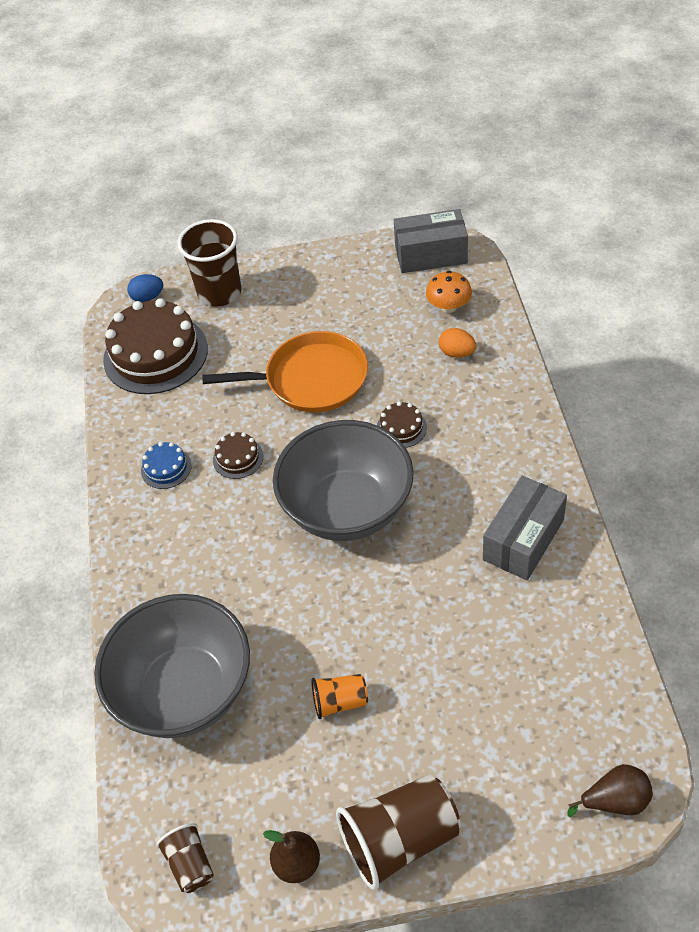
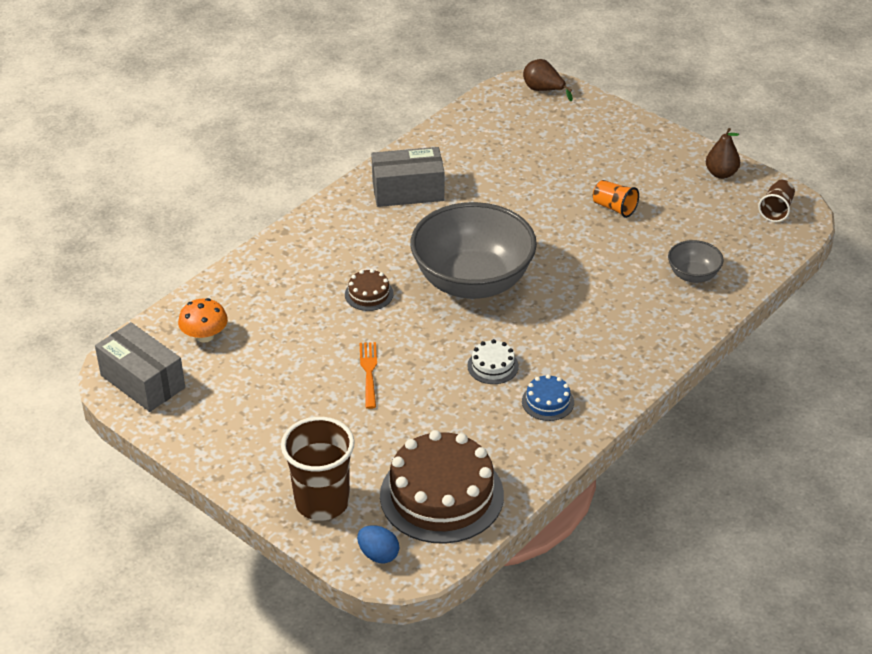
camera: 135 degrees left, 10 degrees down
(184, 691) = (693, 275): grey bowl -> grey bowl, size x0.44
(238, 458) = (493, 366): brown cake -> white cake
(311, 379) = (369, 372): orange pan -> orange fork
(400, 840) = (660, 147): brown cup -> none
(457, 353) = (258, 304): orange egg -> none

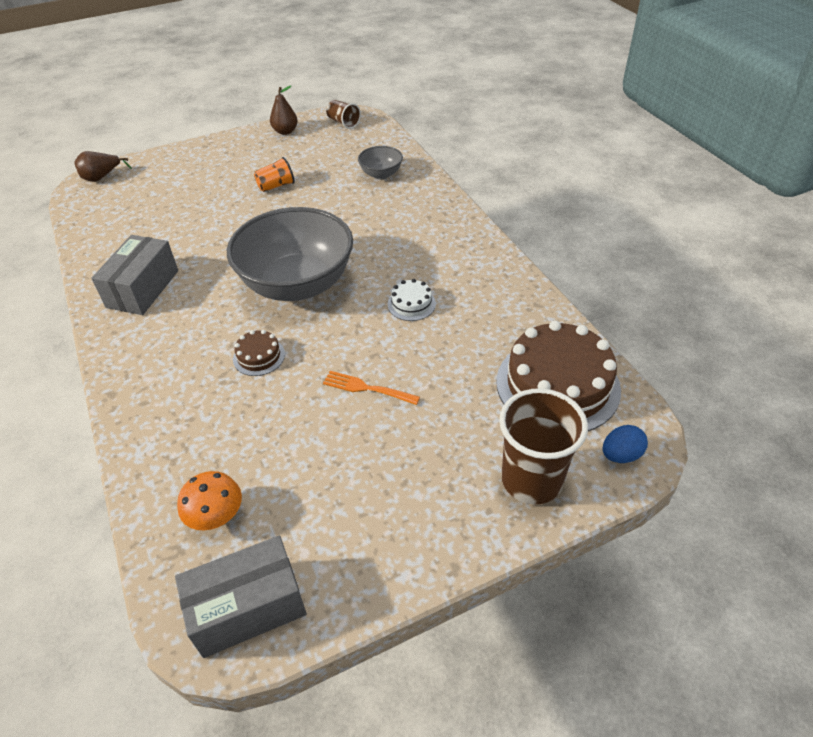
camera: 65 degrees left, 5 degrees up
(547, 402) = (473, 285): blue cake -> none

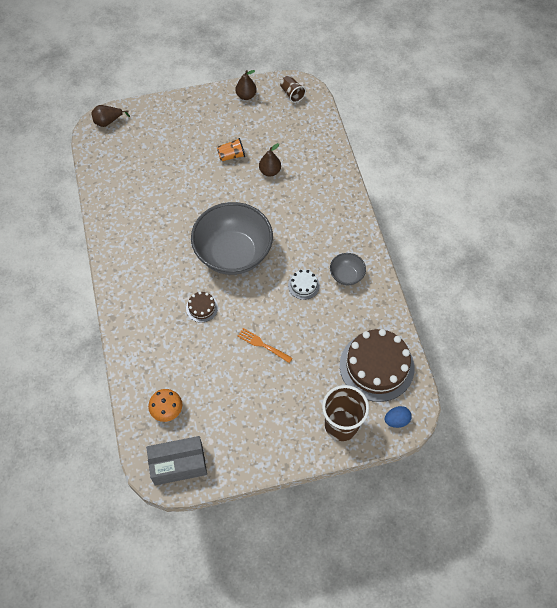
camera: 10 degrees right, 15 degrees up
(143, 289) = (134, 237): grey box -> none
(331, 193) = (270, 171): none -> brown pear
(381, 174) = (309, 158): grey bowl -> grey bowl (346, 275)

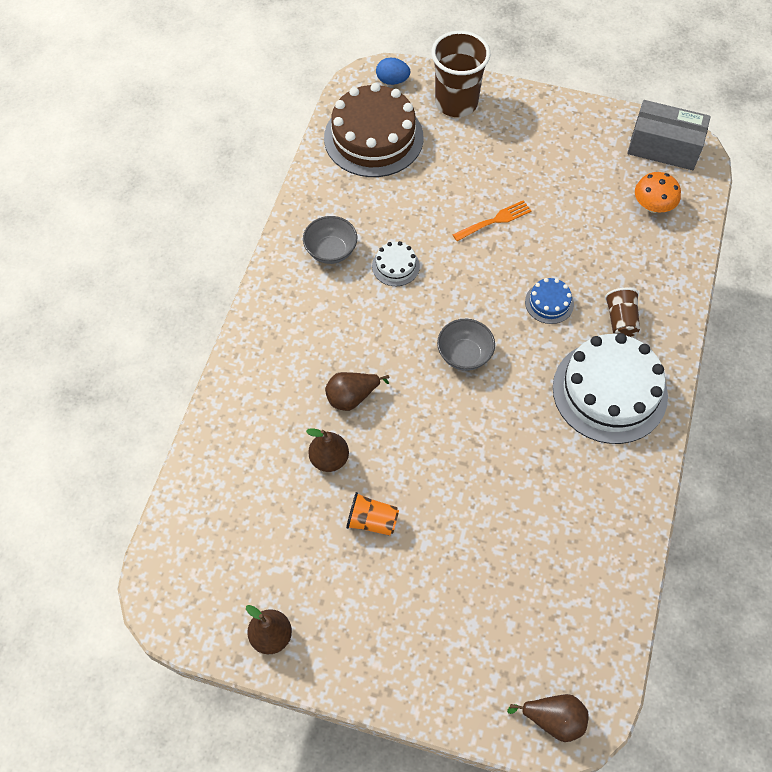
camera: 150 degrees left, 0 degrees up
(143, 272) = (609, 391): none -> white cake
(202, 308) = (549, 303): brown cake -> blue cake
(233, 254) = (464, 355): grey bowl -> grey bowl, size x0.44
(263, 345) = (494, 221): orange fork -> orange fork turned 90 degrees counterclockwise
(278, 204) = (352, 397): none -> brown pear
(292, 94) = (190, 593): brown cup -> brown cup (620, 320)

